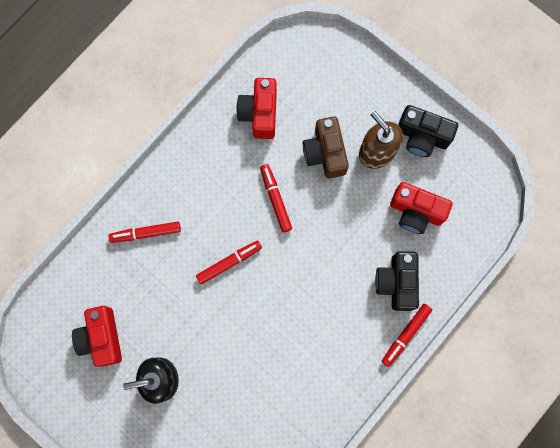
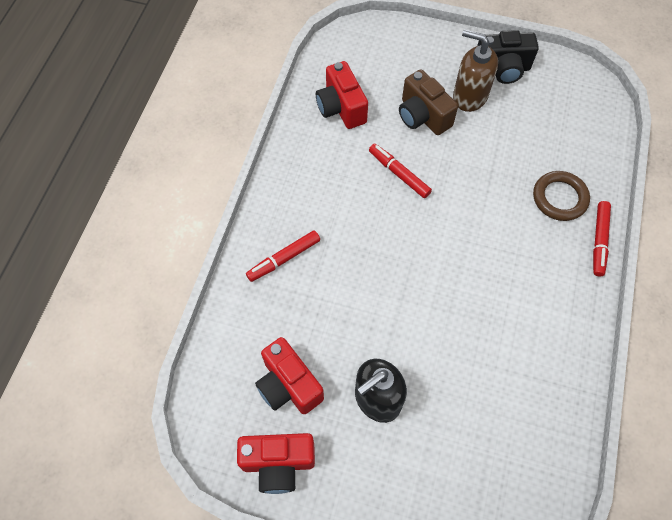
camera: 25 degrees left, 15 degrees down
(229, 262) = (385, 250): red marker -> none
(396, 283) = (559, 198): black camera -> brown ring
(415, 212) = (537, 131): red camera -> red camera (278, 463)

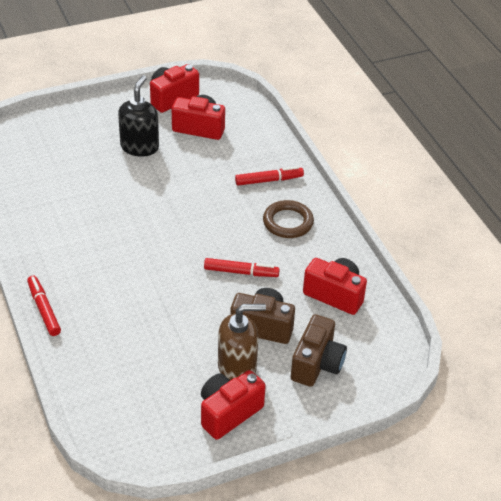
camera: 140 degrees right, 20 degrees down
(284, 259) = (269, 180): red marker -> red marker turned 60 degrees clockwise
(408, 65) = (317, 364): none -> brown camera
(502, 69) = (228, 413): black camera -> red camera
(559, 198) = (96, 324): brown ring -> brown ring (288, 222)

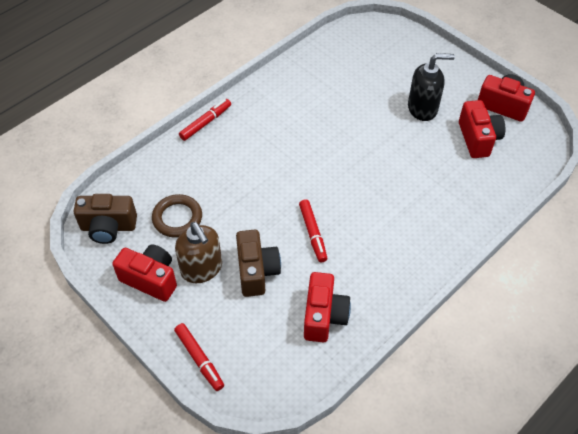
camera: 70 degrees right, 10 degrees up
(269, 180) = (444, 214): red marker -> red marker (199, 359)
(288, 222) = (397, 247): brown ring -> brown ring (177, 218)
(317, 364) = (231, 328): brown camera -> brown camera (108, 227)

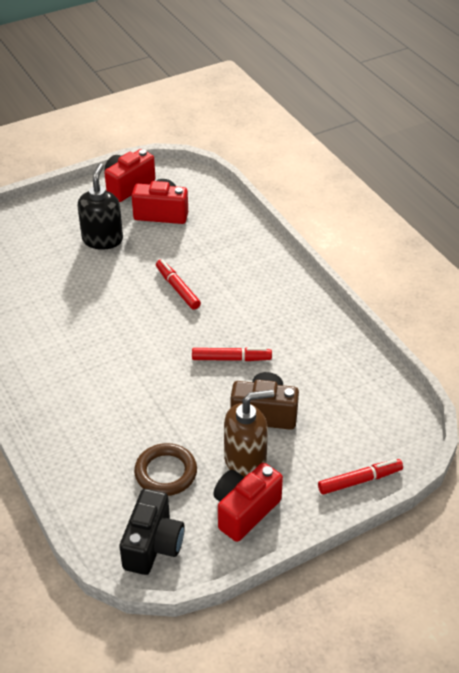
camera: 75 degrees left, 10 degrees down
(108, 227) = (153, 545): brown camera -> black camera
(206, 123) = (28, 422): red marker -> red marker (177, 288)
(324, 316) = (334, 371): red camera -> none

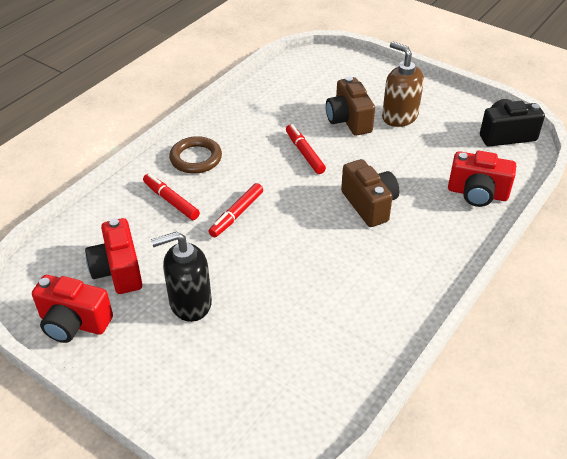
camera: 115 degrees left, 0 degrees up
(128, 376) = (369, 205): none -> brown camera
(166, 472) = (444, 149): brown ring -> brown ring (196, 158)
(245, 511) = (440, 105): red camera -> red camera (477, 193)
(359, 480) = (372, 67): red marker -> red marker (171, 201)

